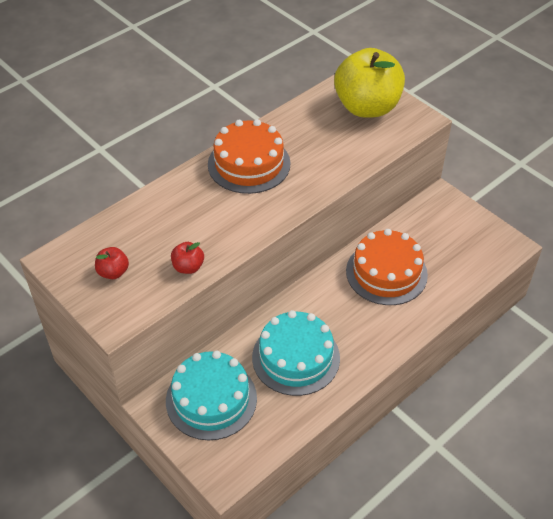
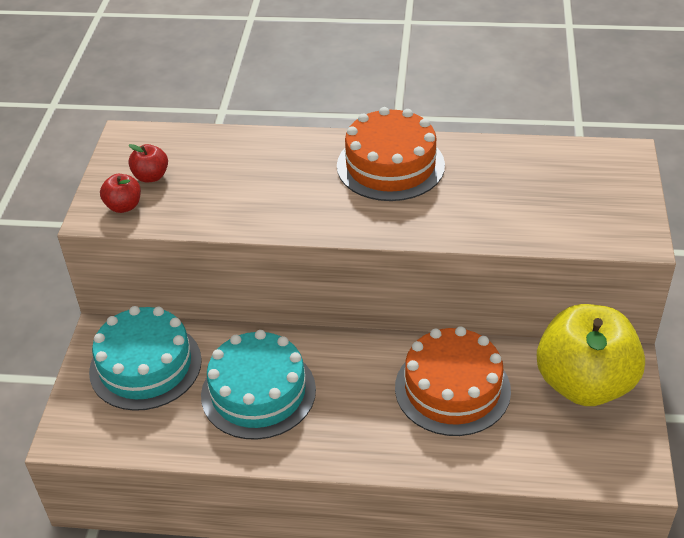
camera: 50 degrees right, 5 degrees down
(188, 267) = (209, 214): red apple -> red apple (124, 206)
(367, 107) = (591, 189): yellow apple -> yellow apple (584, 383)

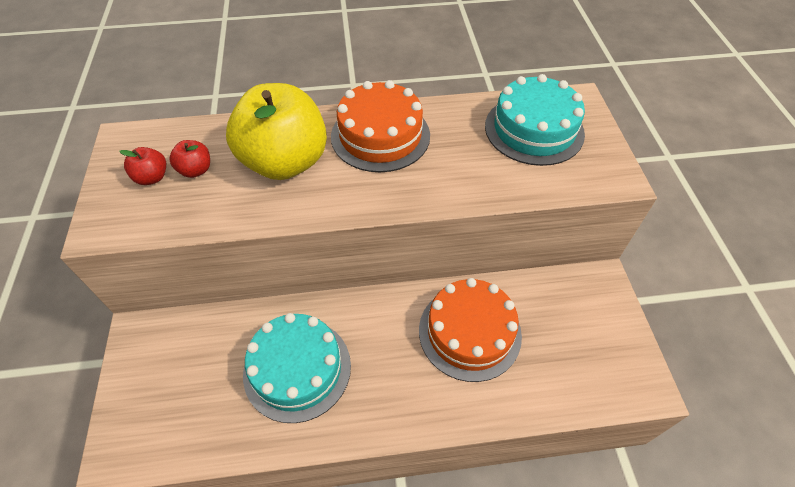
camera: 15 degrees left, 10 degrees up
(124, 206) = (128, 214): red apple -> red apple (196, 170)
(145, 365) = (184, 360): turquoise cake -> turquoise cake (534, 129)
(584, 383) = (577, 306): yellow apple -> yellow apple (285, 162)

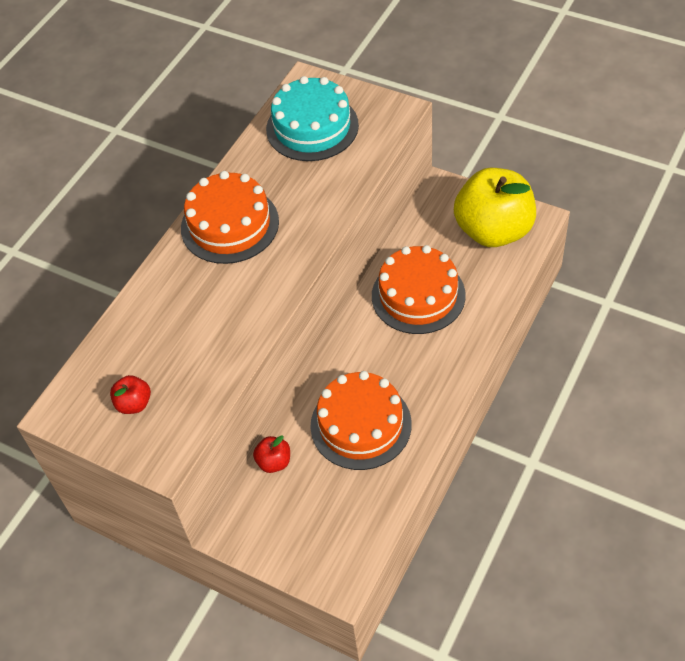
camera: 50 degrees left, 0 degrees up
(196, 170) = (154, 368): red apple -> red apple (274, 462)
(285, 162) = (201, 302): yellow apple -> yellow apple (493, 230)
(297, 369) = (361, 424): turquoise cake -> orange cake

